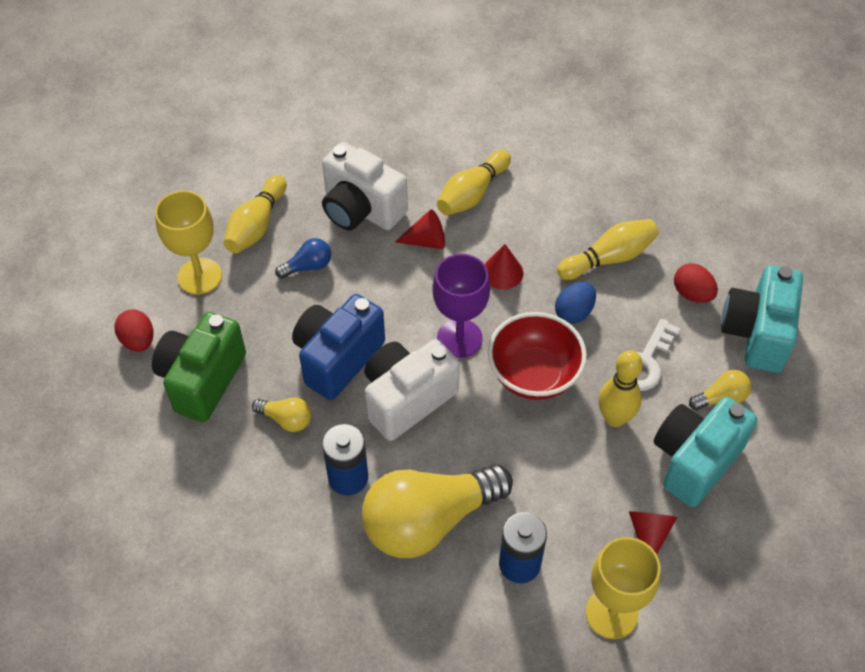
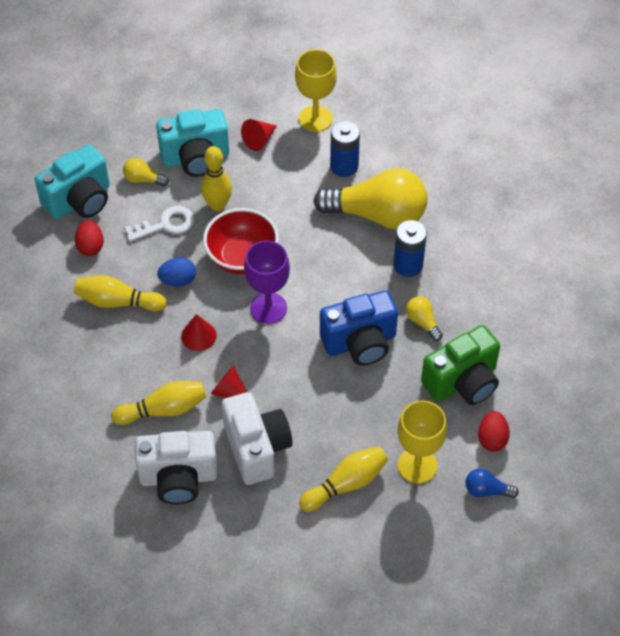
camera: 145 degrees left, 0 degrees up
(308, 266) = (331, 424): blue light bulb -> blue light bulb (487, 490)
(407, 399) = (335, 289): white camera -> white camera (178, 478)

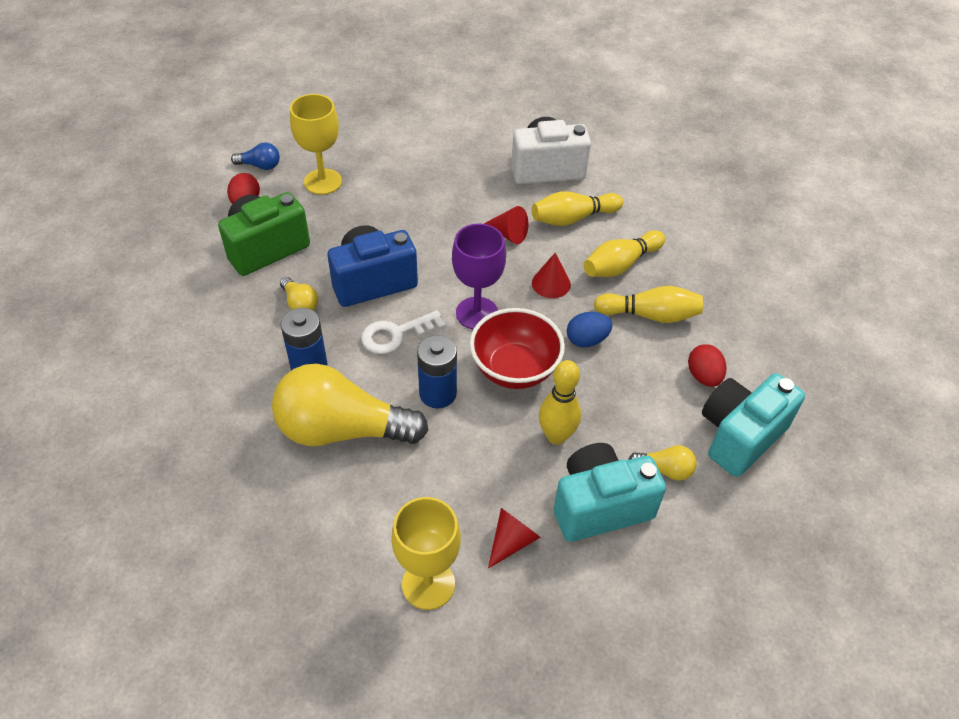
camera: 175 degrees right, 5 degrees down
(165, 224) = (618, 407): white key -> white key (396, 334)
(256, 448) = (476, 191): white camera -> none
(344, 166) = (385, 501): blue battery -> blue battery (437, 393)
(346, 484) = (391, 167): yellow bowling pin -> yellow bowling pin (620, 264)

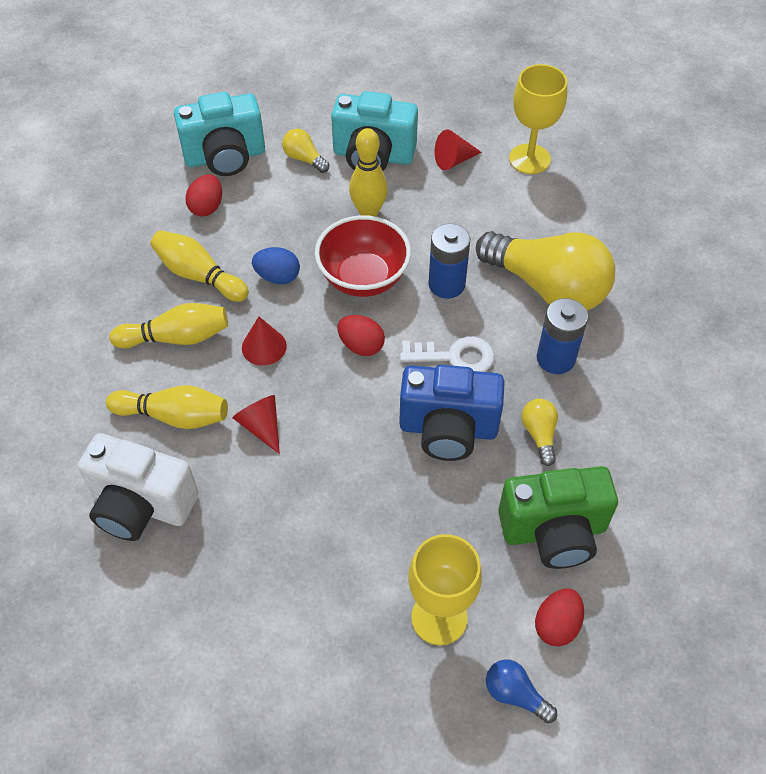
camera: 150 degrees left, 5 degrees up
(477, 313) = (361, 346): purple goblet -> red egg

